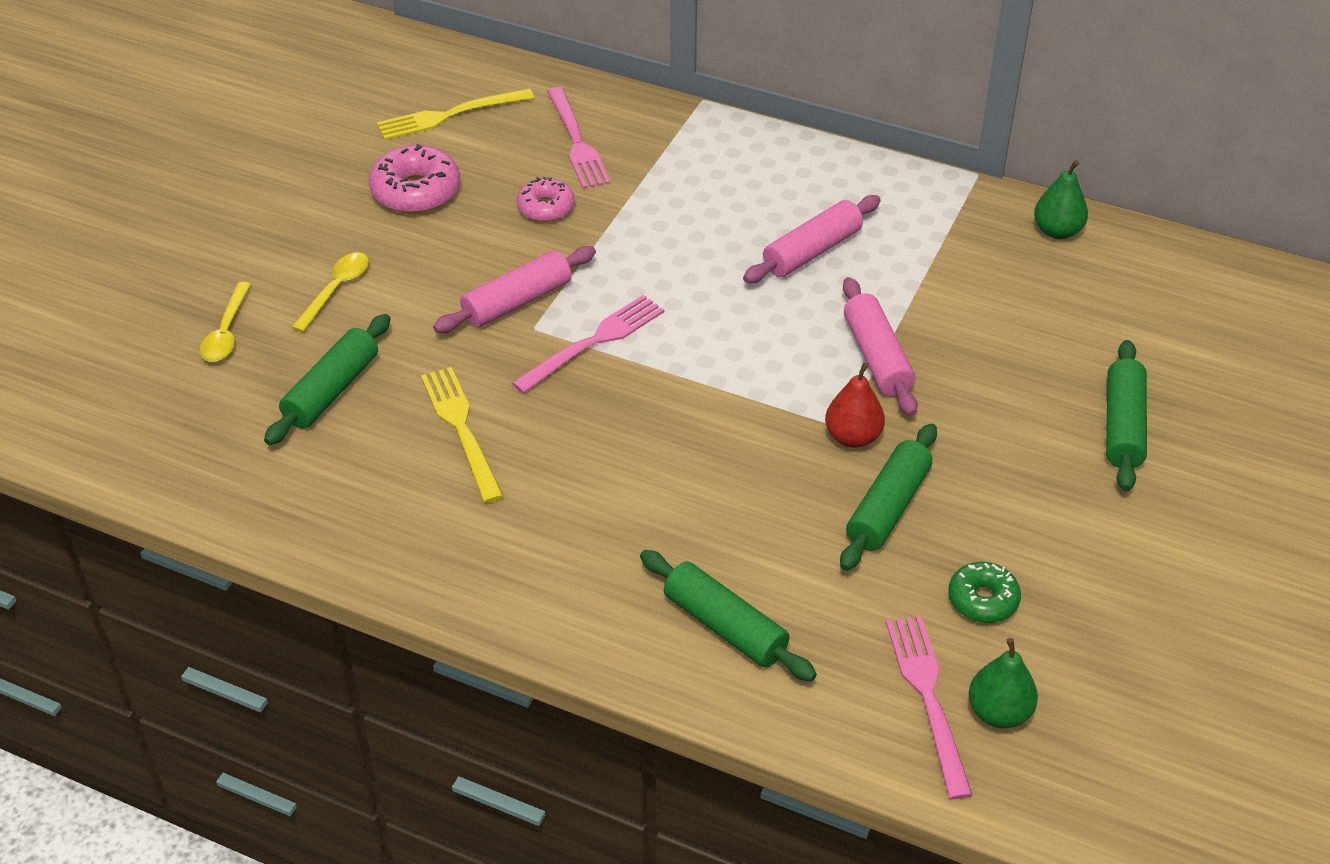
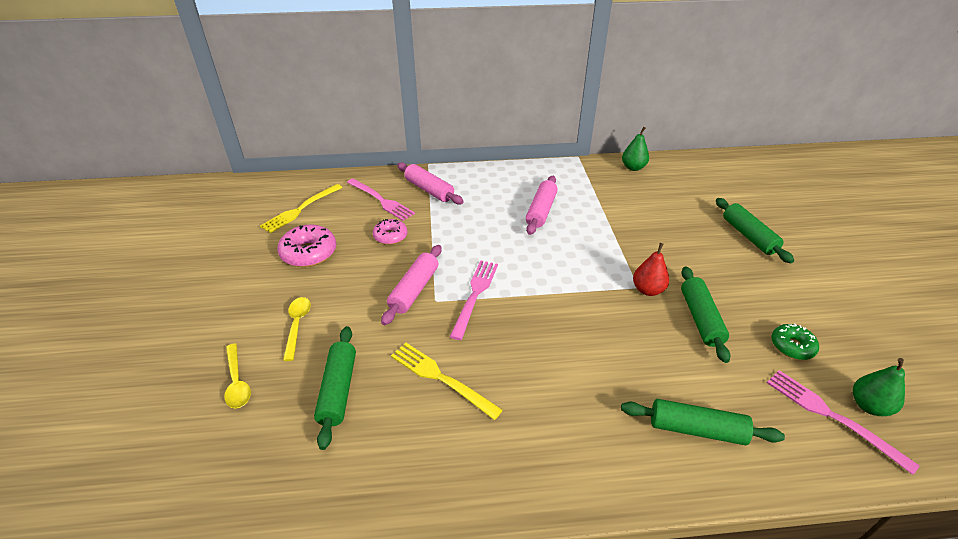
camera: 30 degrees left, 5 degrees down
(877, 357) = (618, 247): pink rolling pin -> pink rolling pin (429, 190)

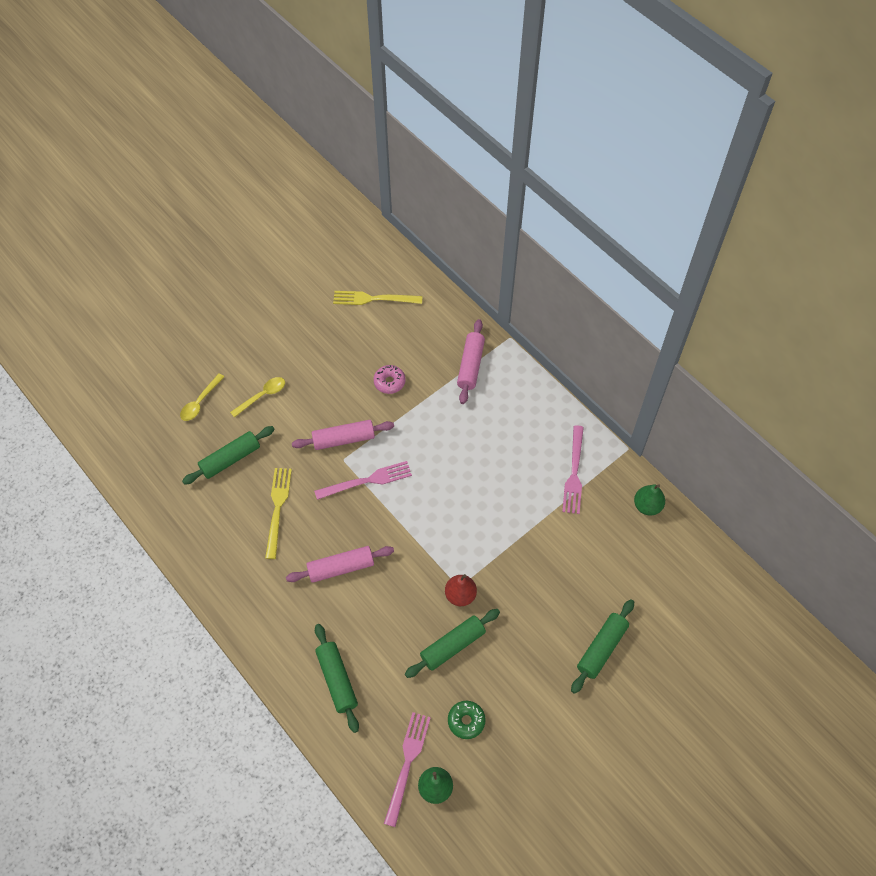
camera: 55 degrees right, 20 degrees up
(309, 253) = (331, 345): pink donut -> none
(382, 201) = (428, 343): pink fork -> pink fork (574, 474)
(541, 211) = (508, 466): pink rolling pin -> pink rolling pin (341, 568)

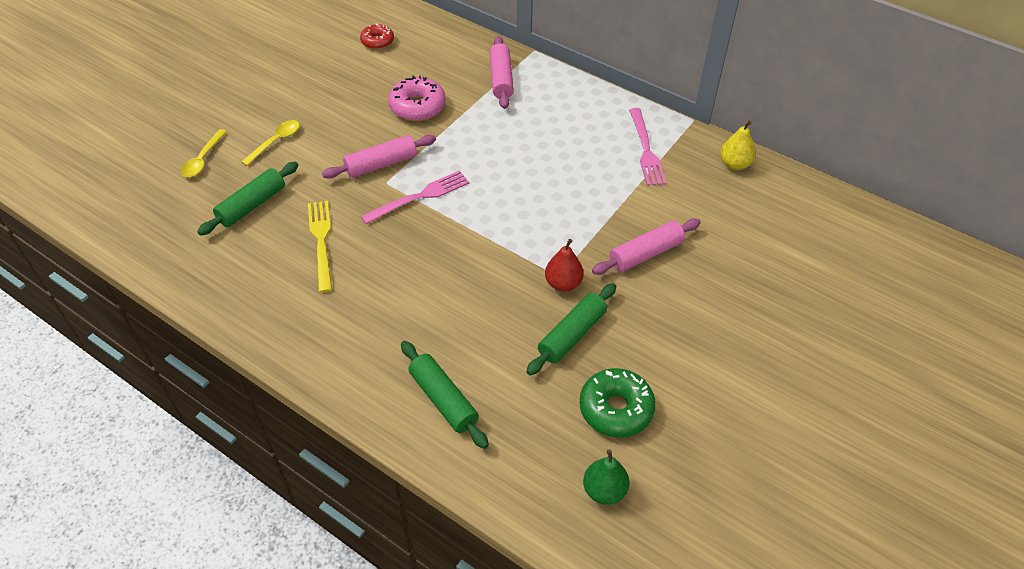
camera: 15 degrees left, 10 degrees down
(341, 568) = (414, 284): pink rolling pin -> pink rolling pin (645, 254)
(373, 299) = (377, 41): yellow fork -> red donut
(389, 382) = (417, 106): pink donut -> pink donut, size x1.58
(407, 762) = (560, 470): pink fork -> none
(466, 721) = (616, 409): green donut -> green donut, size x1.58
(601, 648) = (742, 302): green rolling pin -> none
(647, 506) = (734, 164): green pear -> yellow pear

